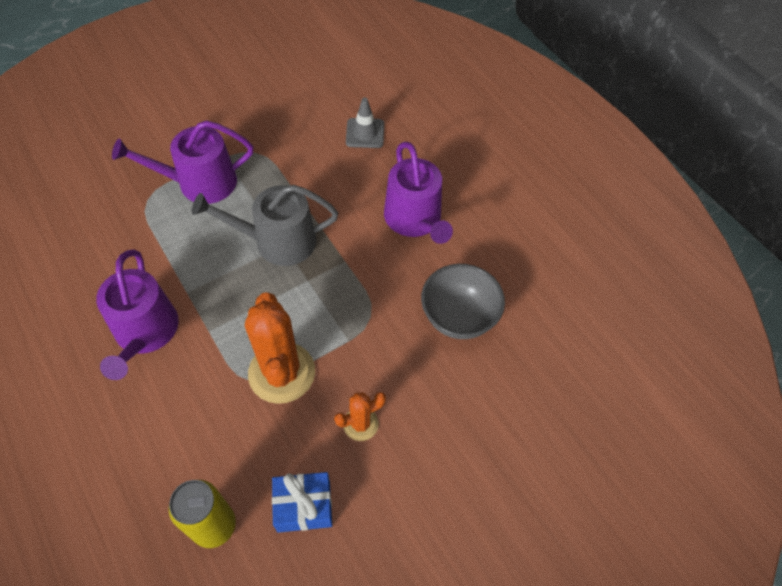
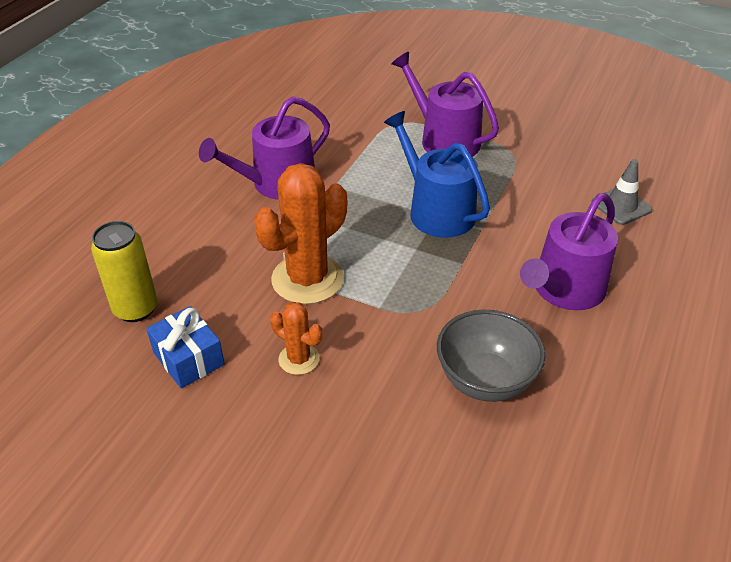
camera: 60 degrees right, 15 degrees down
(277, 241) = (436, 210): grey watering can -> blue watering can

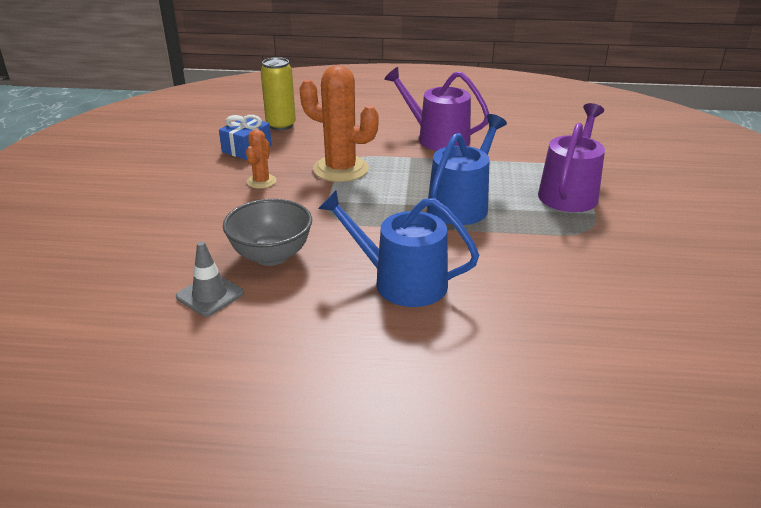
camera: 70 degrees right, 10 degrees down
(564, 290) = (401, 282): purple watering can -> blue watering can
(621, 206) = (562, 305): grey traffic cone -> grey traffic cone (210, 295)

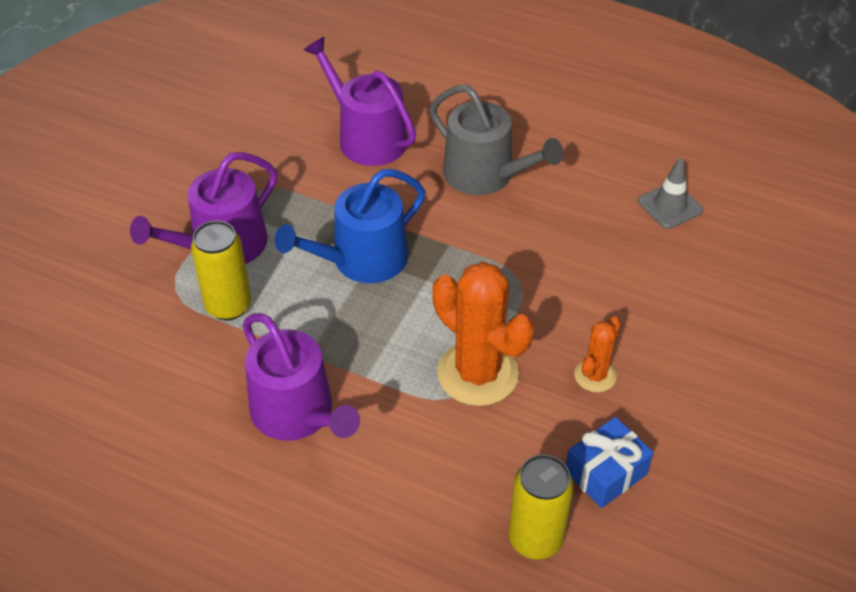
camera: 160 degrees left, 15 degrees up
(271, 255) = (603, 239): grey bowl -> none
(401, 282) = (486, 175): blue watering can -> grey watering can
(527, 167) = (228, 306): none -> yellow can
(540, 289) = (366, 137): none -> purple watering can

